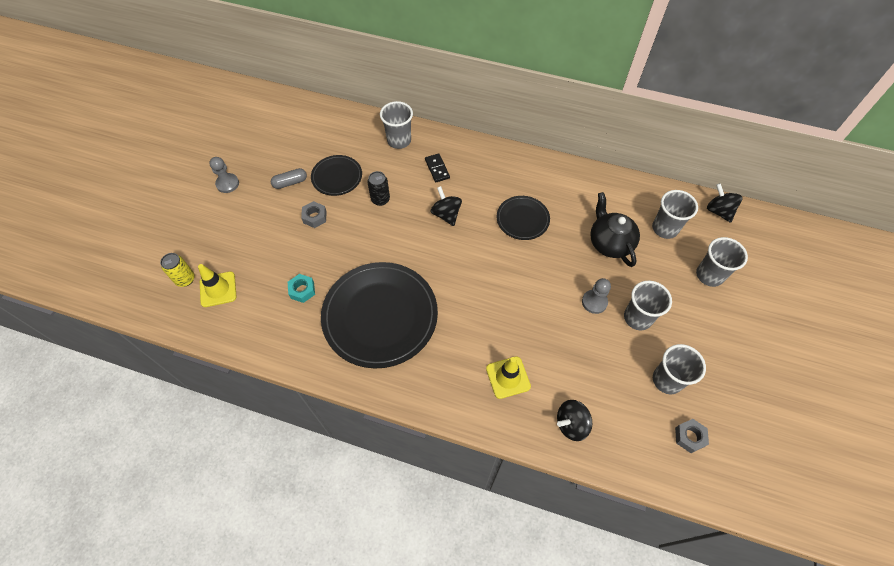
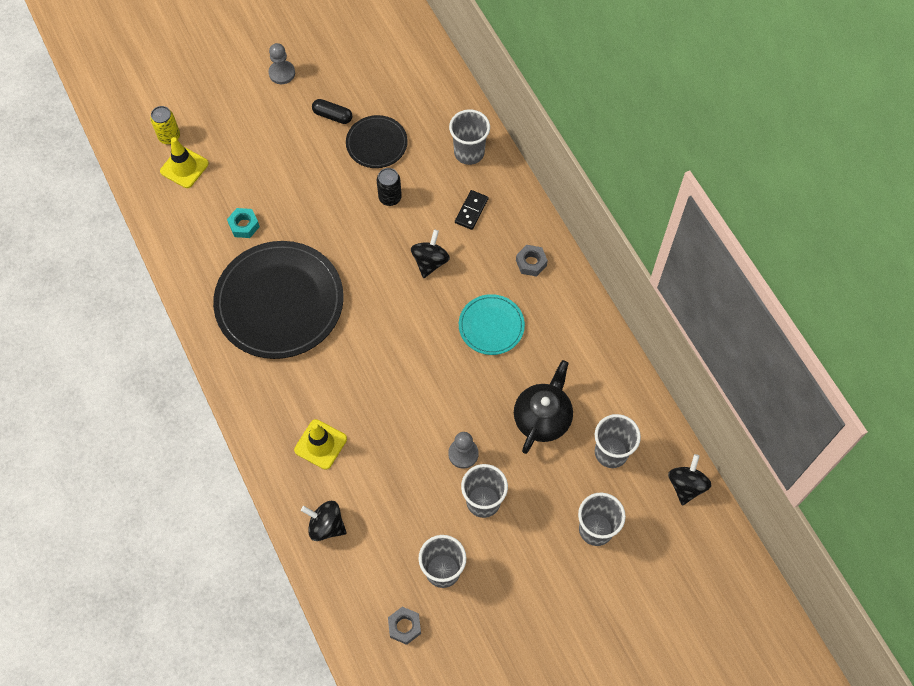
camera: 45 degrees right, 5 degrees up
(290, 182) = (332, 116): grey capsule -> black capsule
(315, 217) = (319, 167): grey nut -> grey nut (531, 263)
(522, 219) = (491, 326): black plate -> turquoise plate

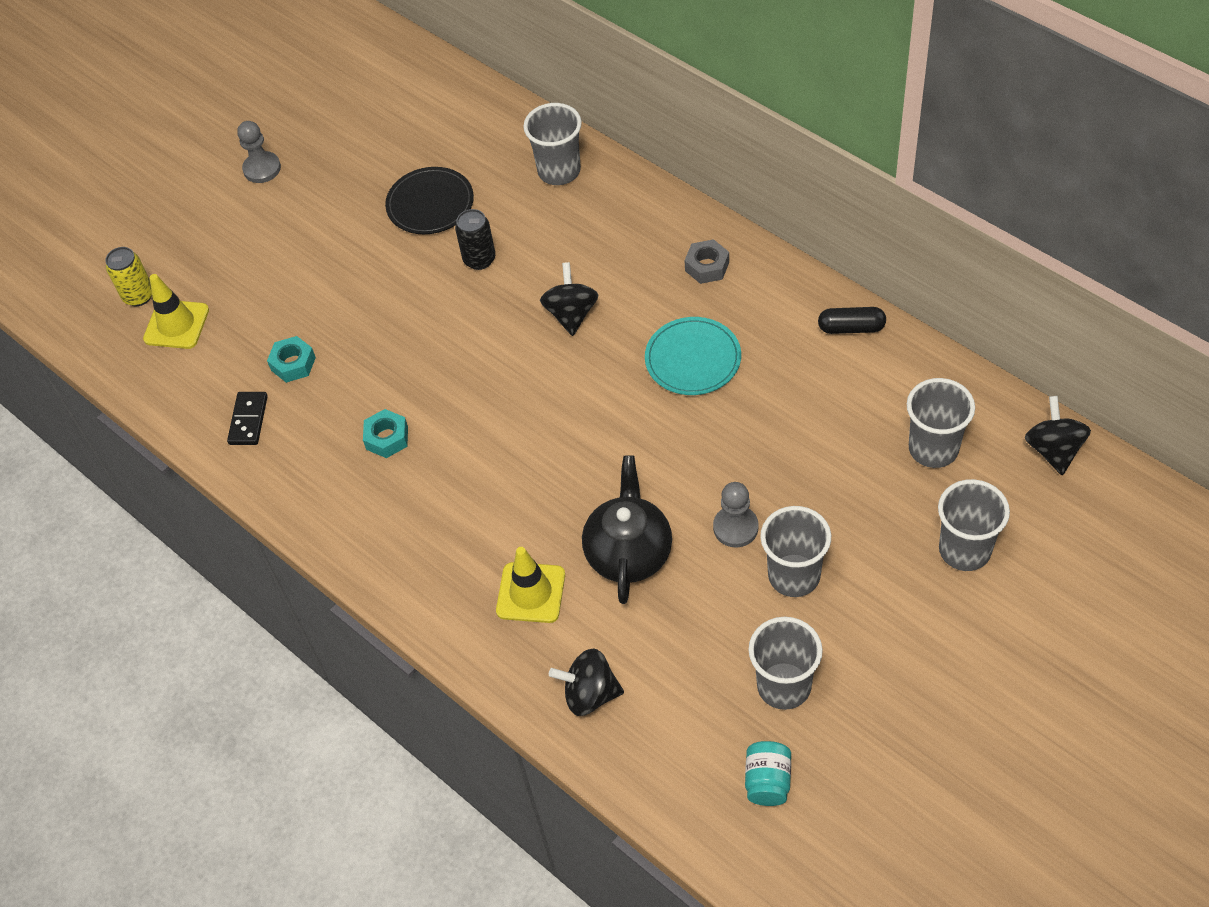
camera: 15 degrees left, 10 degrees down
(279, 302) = (387, 438): black plate -> turquoise nut
(332, 116) = (355, 193): black capsule -> black capsule (851, 328)
(404, 626) = (767, 781): grey nut -> turquoise jar
(471, 211) = (596, 235): black domino -> black domino (248, 420)
(542, 418) = (819, 442): black teapot -> black teapot (629, 552)

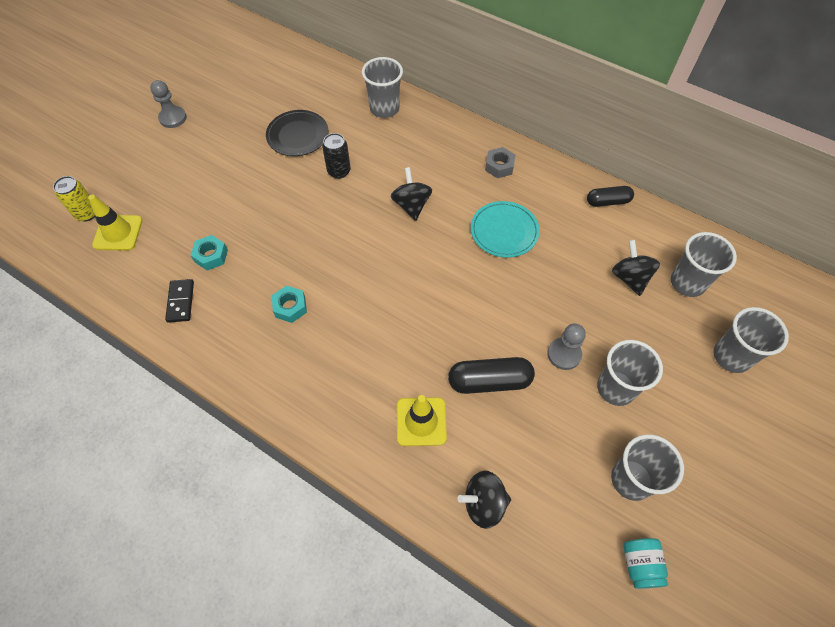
camera: 15 degrees left, 5 degrees up
(629, 552) = (489, 381): black teapot -> black capsule
(1053, 450) = (768, 277): black spinning top -> black spinning top (630, 278)

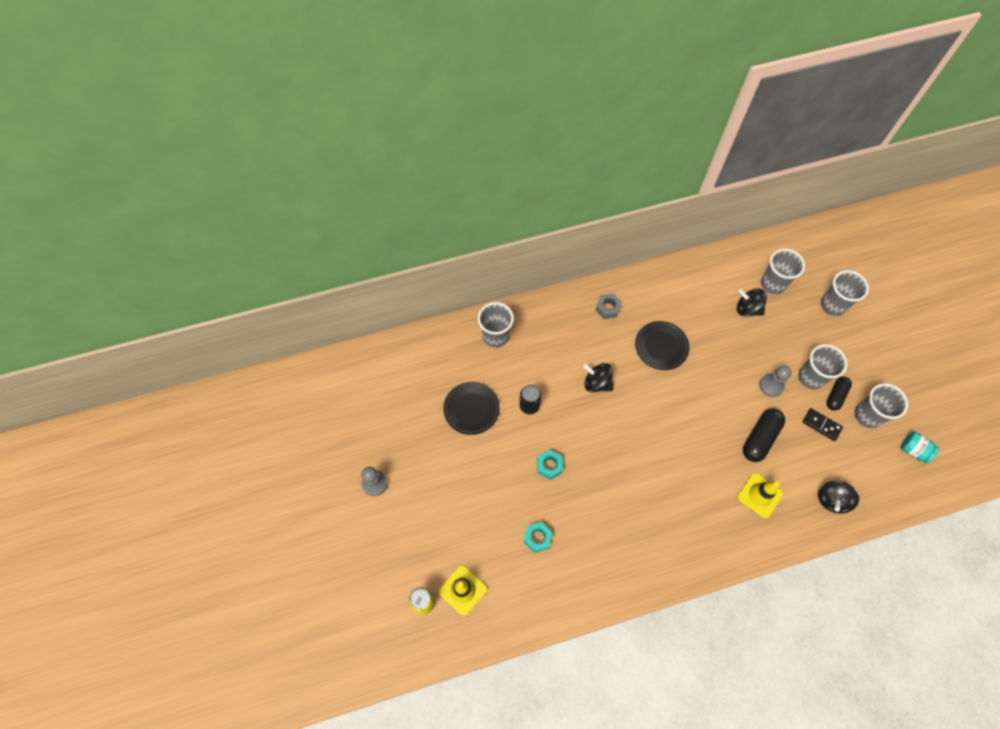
camera: 50 degrees left, 5 degrees up
(181, 302) = (562, 582): black domino -> black domino (821, 425)
(290, 307) = (621, 514): turquoise nut -> turquoise nut (549, 465)
(504, 231) = (661, 346): turquoise plate -> black plate
(607, 201) = (685, 273): black capsule -> black capsule (835, 396)

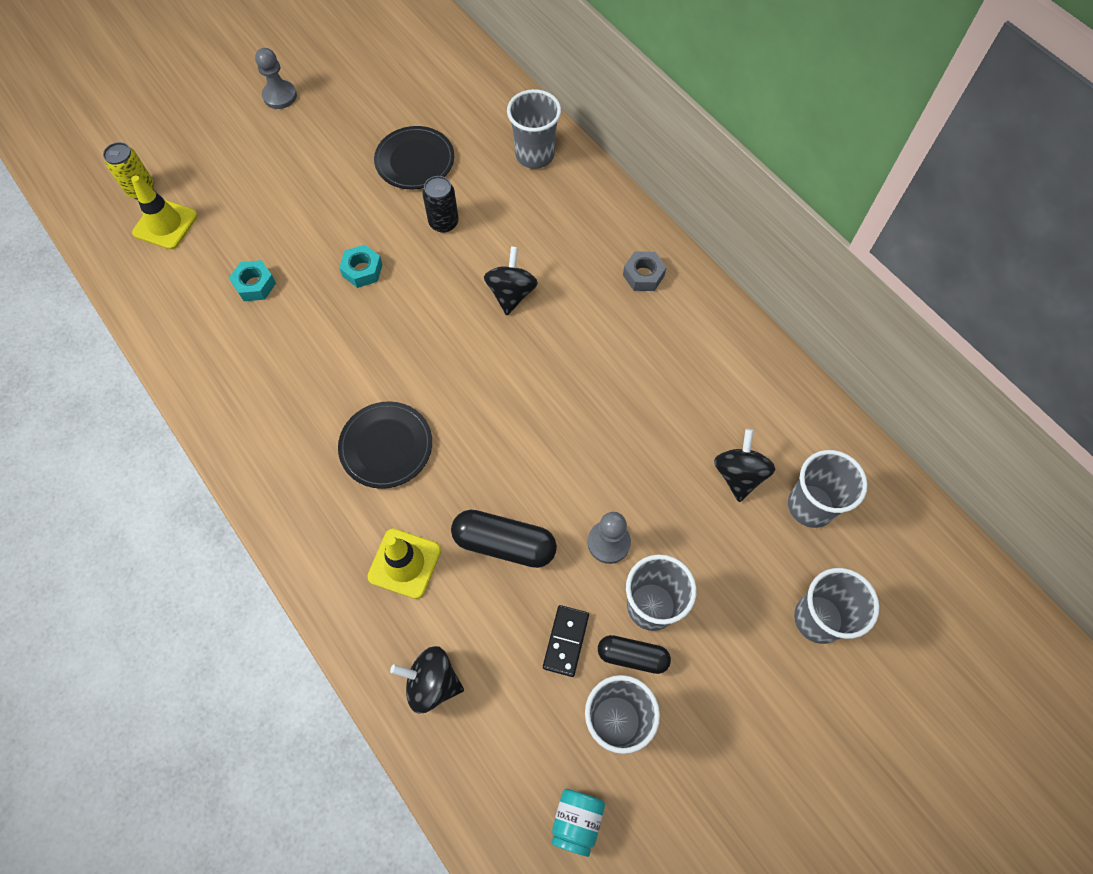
camera: 70 degrees right, 0 degrees up
(661, 346) = (609, 363): black plate -> black plate (386, 446)

